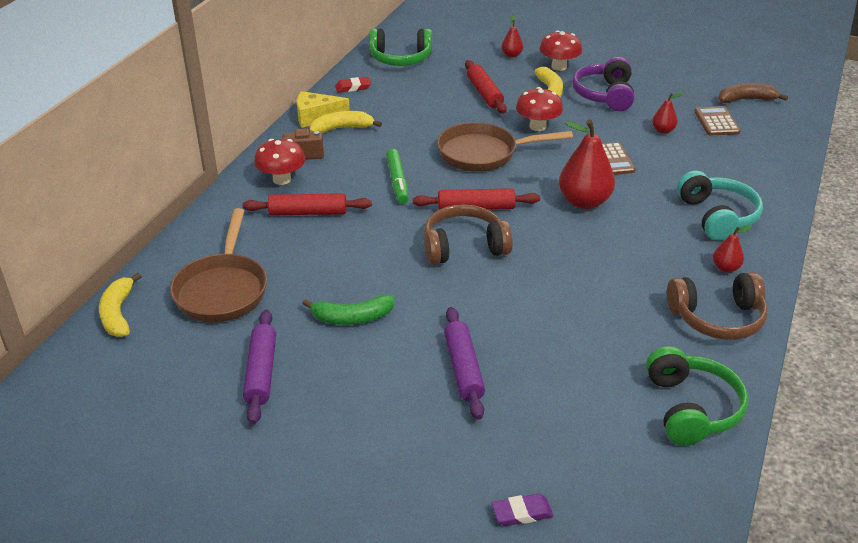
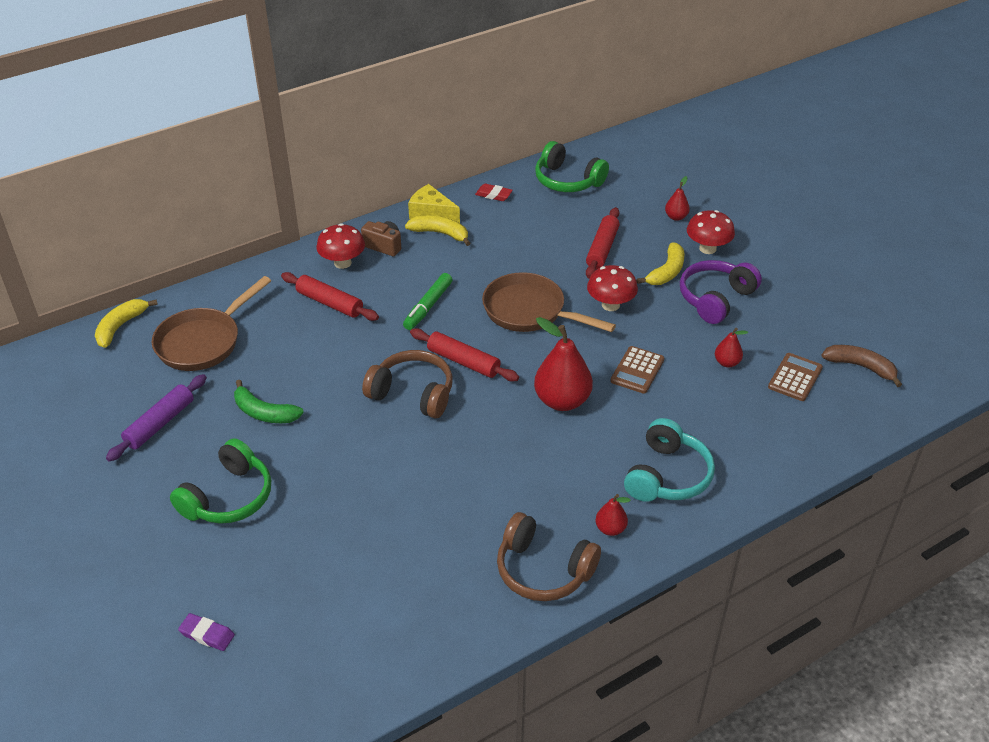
camera: 35 degrees right, 5 degrees up
(463, 369) = (294, 499): purple rolling pin -> none
(691, 408) = (423, 633): green headphones -> green headphones (228, 497)

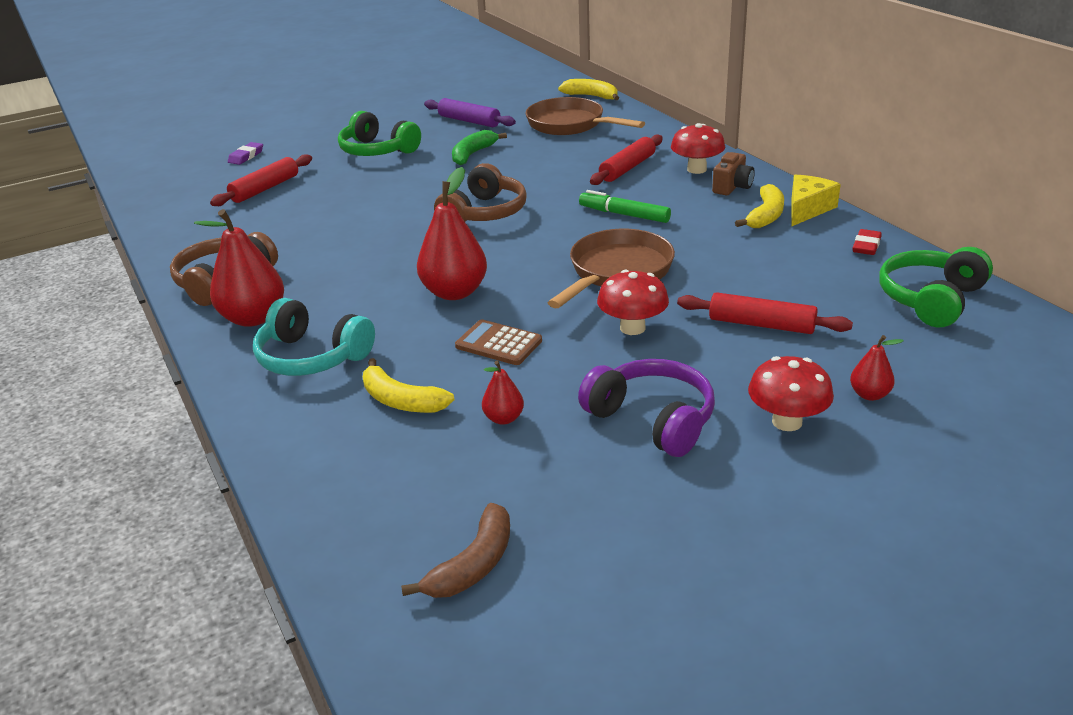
camera: 95 degrees right, 10 degrees down
(463, 361) = (529, 236): red rolling pin -> red rolling pin (265, 189)
(610, 529) = (253, 318): red pear -> red pear, size x2.01
(666, 272) = (715, 377): yellow banana -> yellow banana (401, 400)
(795, 377) = (460, 483): brown calculator -> none

